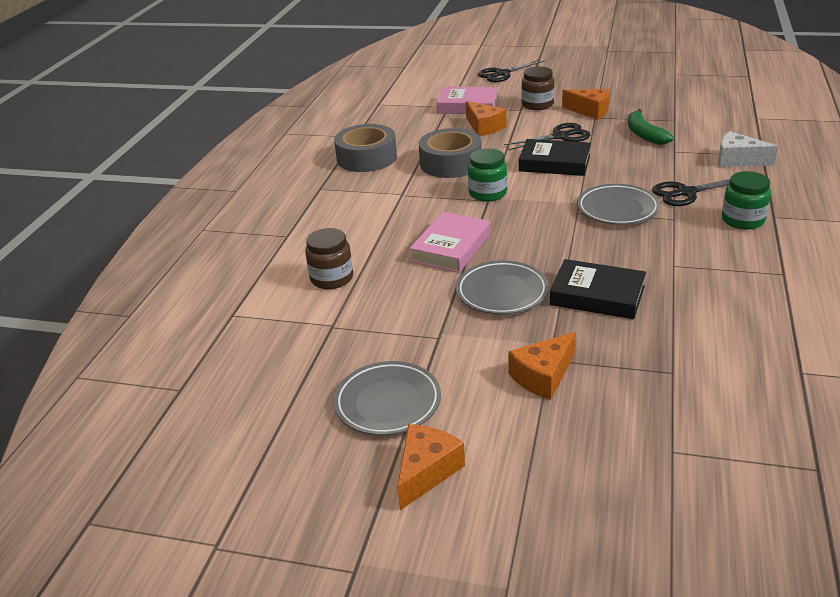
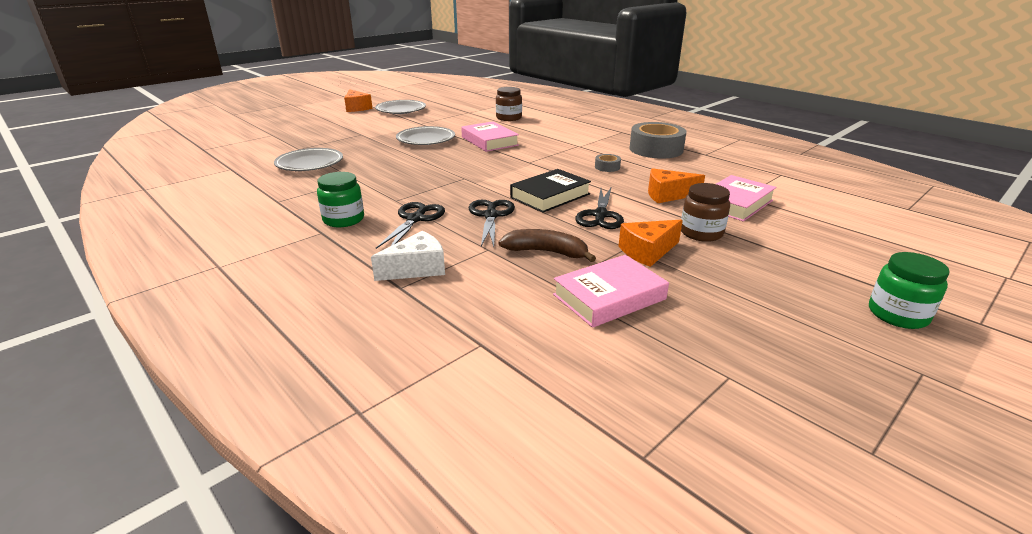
camera: 120 degrees right, 5 degrees down
(450, 163) = (607, 167): grey tape -> grey tape, size x0.44
(487, 193) = (538, 164): green jar -> green jar (897, 314)
(502, 74) = (838, 249): black scissors -> black scissors (491, 216)
(543, 376) = (355, 130): orange cheese -> none
(597, 295) = (377, 154): black book -> none
(617, 209) = (443, 189): grey plate -> grey plate (310, 164)
(644, 134) = (546, 252): green banana -> brown banana
(660, 106) = (609, 297): none -> pink book

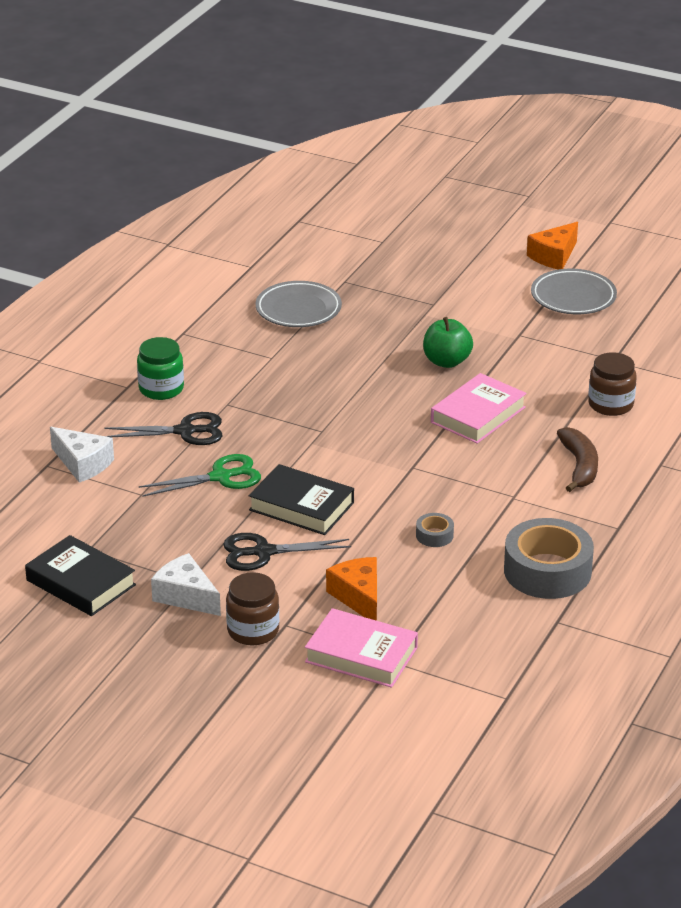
camera: 70 degrees right, 5 degrees up
(426, 140) = (446, 361): grey plate -> green apple
(491, 216) = (220, 477): black scissors -> green scissors
(546, 252) = (151, 531): brown banana -> brown banana (579, 466)
(609, 297) = (80, 583): pink book -> black book
(647, 251) = (186, 596): orange cheese -> white cheese
(897, 314) = (124, 761): green jar -> none

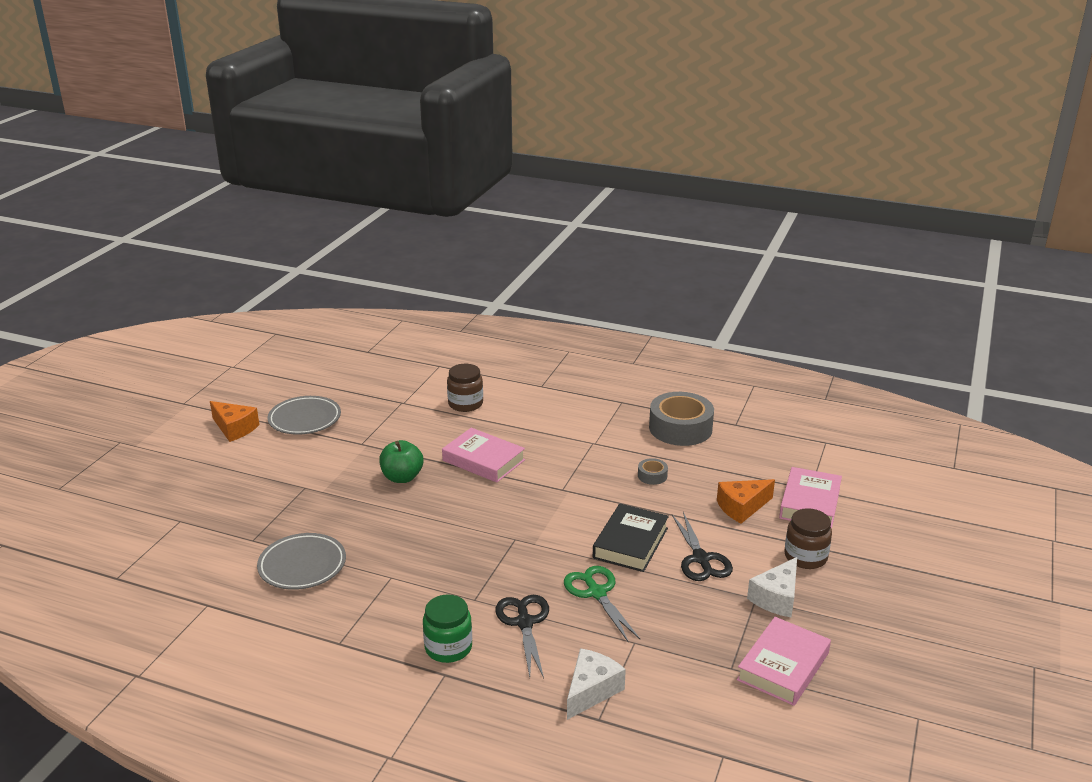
camera: 95 degrees left, 5 degrees down
(80, 583) = (783, 666): black book -> pink book
(579, 466) = (549, 416): brown banana -> none

